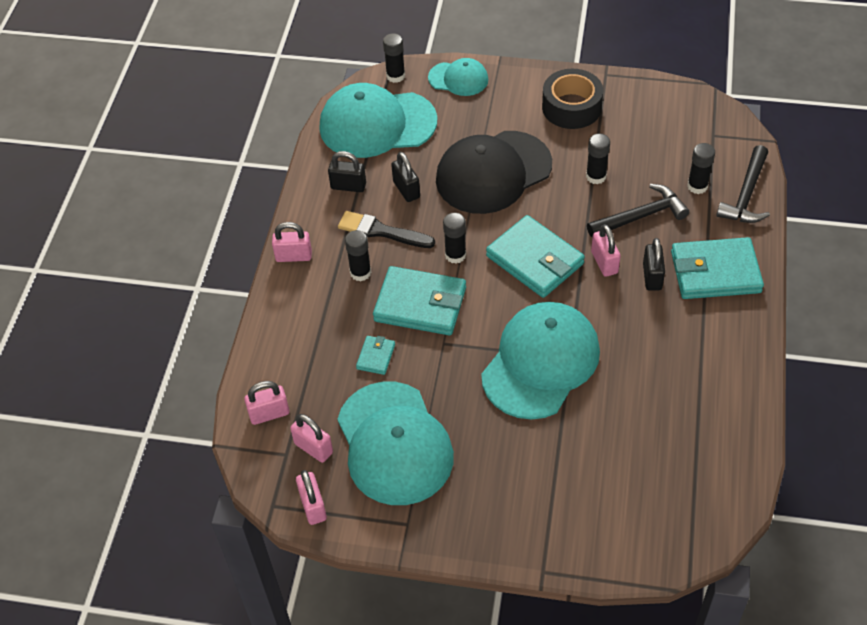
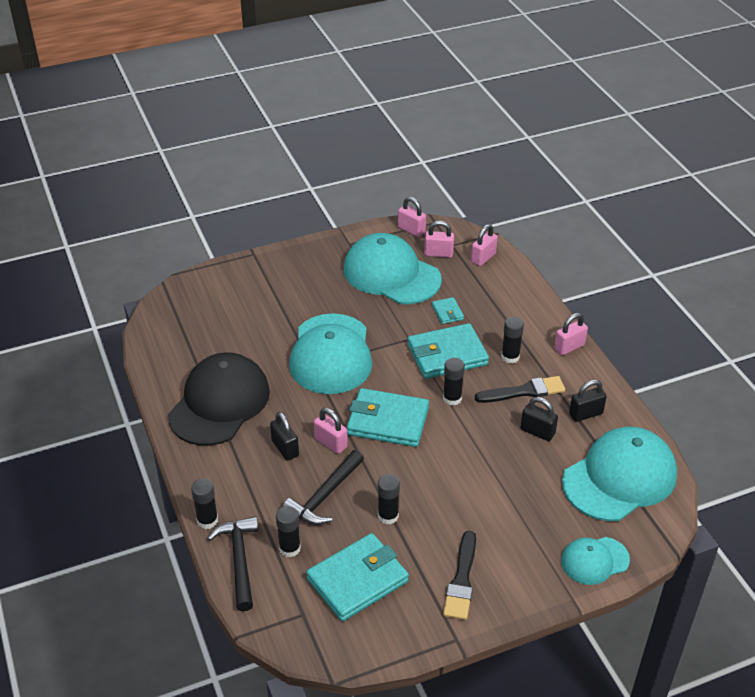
camera: 145 degrees right, 10 degrees down
(395, 76) = (654, 535): black glue stick -> black glue stick (207, 520)
(493, 172) = (480, 479): black cap -> black cap (219, 403)
(571, 107) = (461, 580): black tape -> black brush
(715, 272) = (234, 474): turquoise wallet -> turquoise wallet (357, 580)

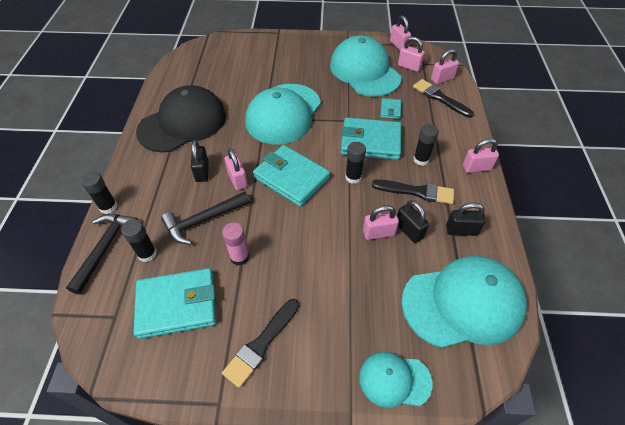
camera: 25 degrees right, 10 degrees up
(388, 516) = (239, 257): black glue stick -> pink glue stick
(493, 281) = (440, 98): none -> black brush
(510, 444) = (378, 233): none -> pink padlock

